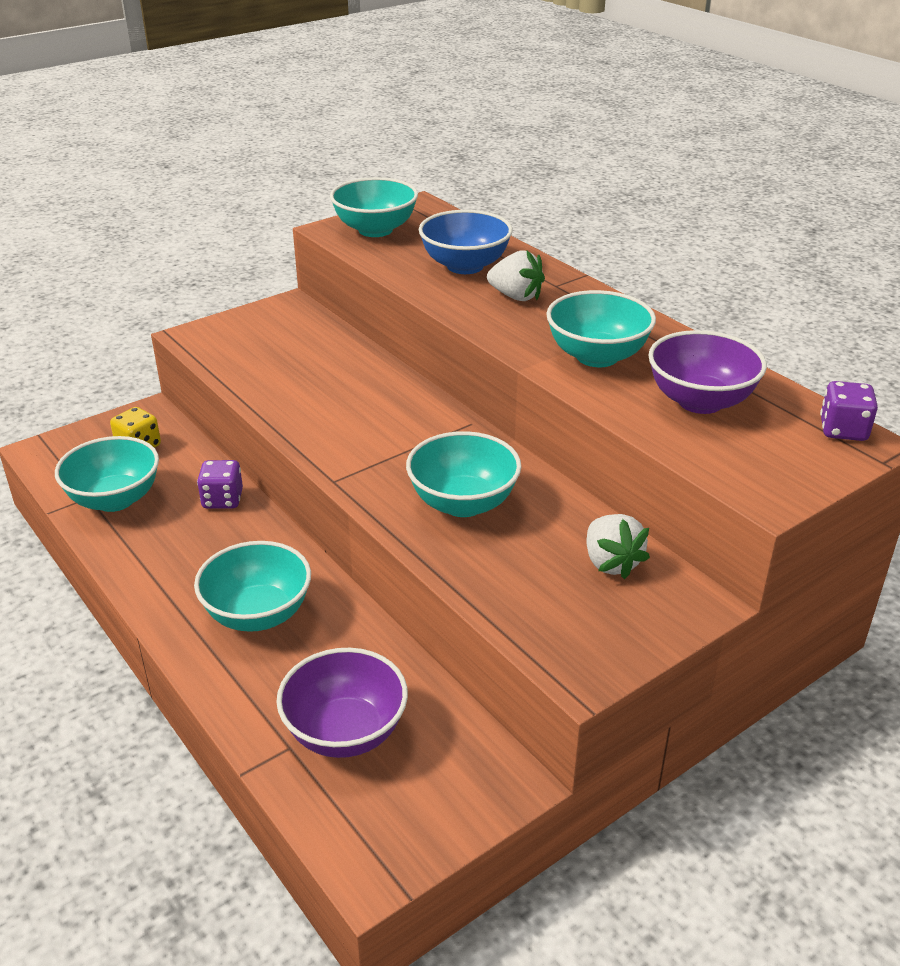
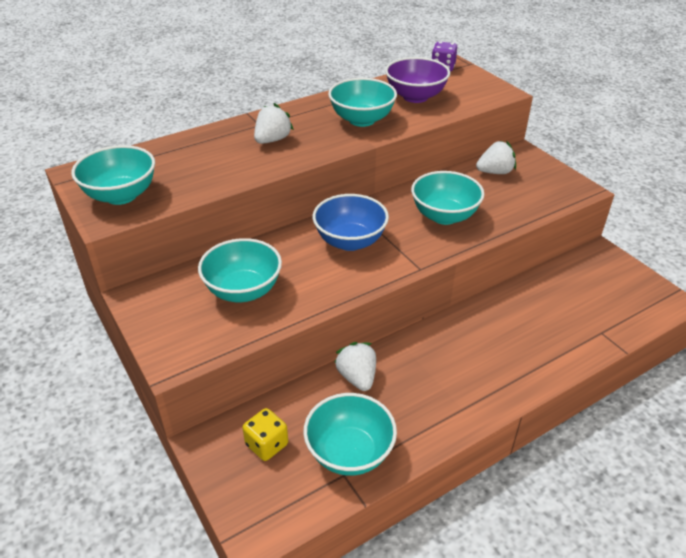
camera: 85 degrees left, 5 degrees up
(222, 500) = (357, 377): purple dice -> white strawberry
(258, 614) = (490, 350): turquoise bowl -> turquoise bowl (243, 290)
(345, 732) = (584, 309): purple bowl -> none
(465, 266) = (214, 156): blue bowl -> blue bowl (350, 241)

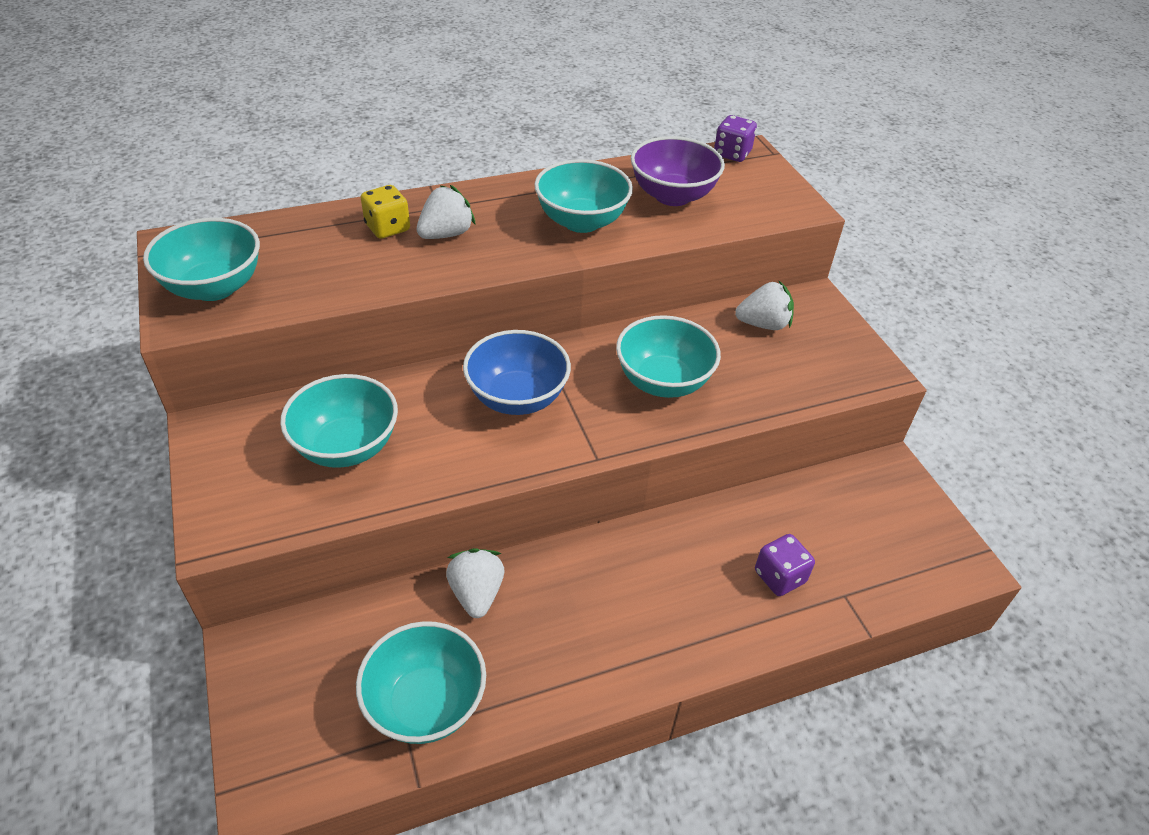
camera: 10 degrees right, 5 degrees up
(267, 444) = (323, 667): yellow dice -> yellow dice (387, 228)
(556, 329) = (779, 577): none -> purple dice

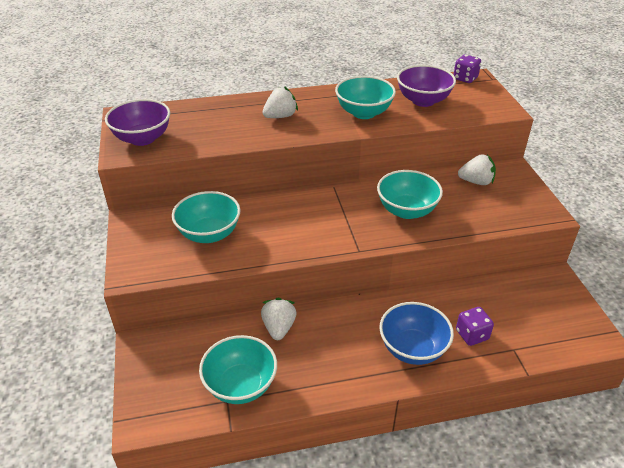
camera: 10 degrees right, 5 degrees down
(214, 287) = (142, 138): turquoise bowl -> purple bowl
(387, 228) = (246, 111): yellow dice -> none
(517, 398) = (314, 214): blue bowl -> blue bowl (412, 349)

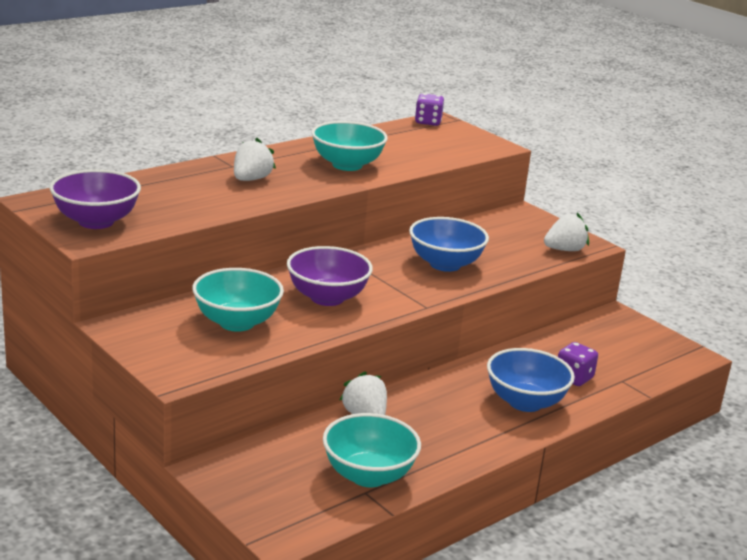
camera: 30 degrees left, 15 degrees down
(406, 210) = (445, 264): turquoise bowl -> blue bowl
(423, 101) = (402, 147): purple bowl -> purple bowl (327, 298)
(476, 182) = (495, 228): white strawberry -> white strawberry (564, 250)

